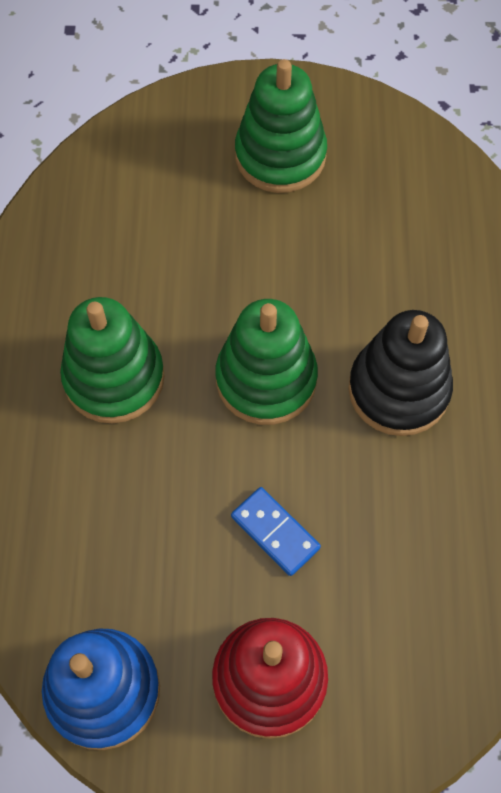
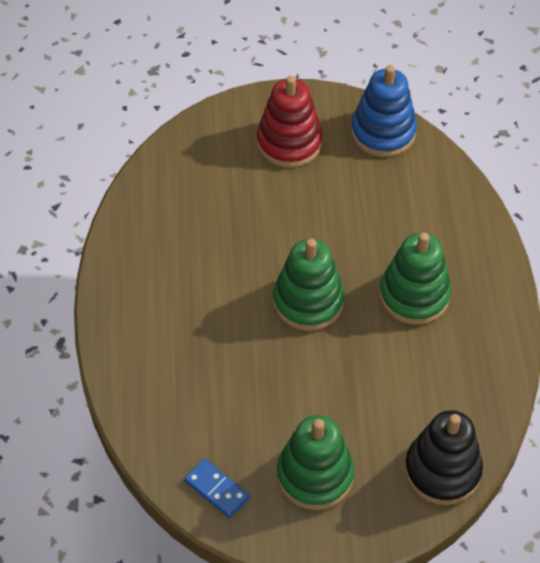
camera: 175 degrees right, 10 degrees down
(275, 532) = (293, 213): blue domino -> blue domino (217, 489)
(398, 390) = (215, 300): black stacking toy -> black stacking toy (442, 470)

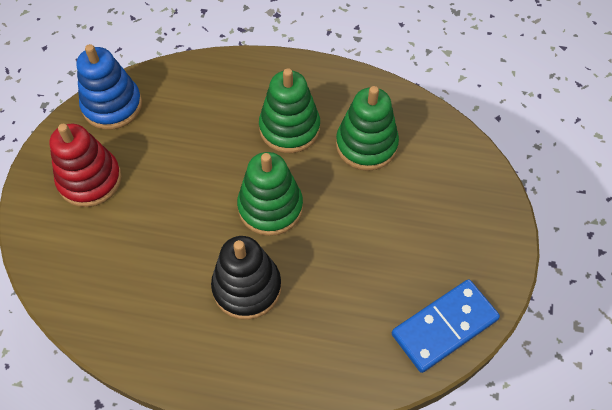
camera: 75 degrees left, 5 degrees up
(217, 489) = (444, 326): blue domino -> blue domino, size x1.75
(315, 475) = (444, 244): green stacking toy -> green stacking toy (366, 145)
(442, 470) = (456, 153): black stacking toy -> black stacking toy (247, 287)

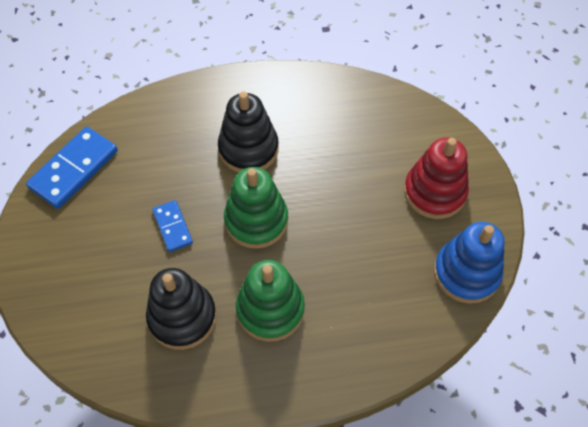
camera: 160 degrees right, 0 degrees up
(353, 227) = (172, 227): none -> blue domino
(366, 145) = (182, 317): green stacking toy -> black stacking toy

